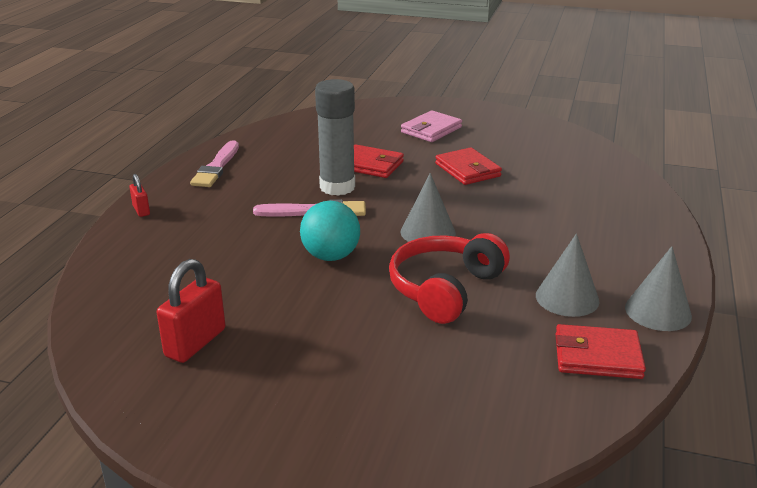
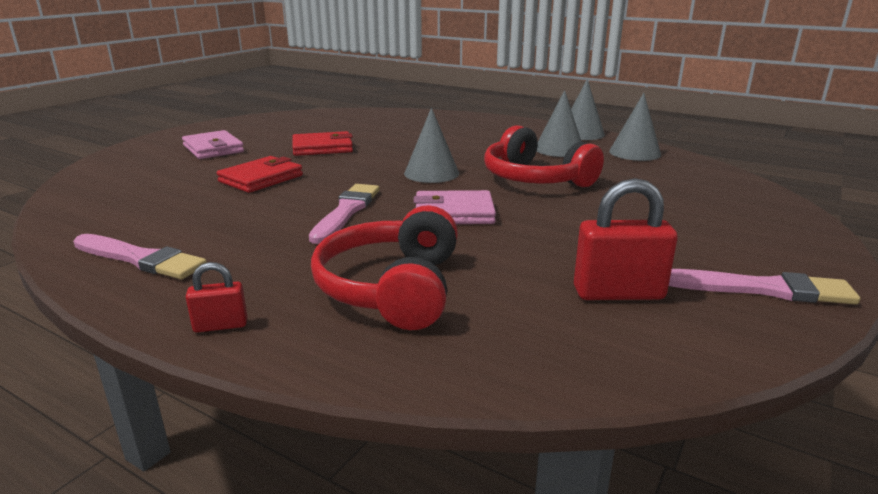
camera: 75 degrees left, 5 degrees down
(191, 251) = (392, 288): none -> red headphones
(195, 343) = (618, 293): red padlock -> red padlock turned 45 degrees counterclockwise
(213, 420) = (762, 289): none -> pink brush
(331, 256) = (454, 213): turquoise ball -> pink wallet
(337, 187) = (297, 197): grey glue stick -> none
(597, 356) = (635, 153): red wallet -> grey cone

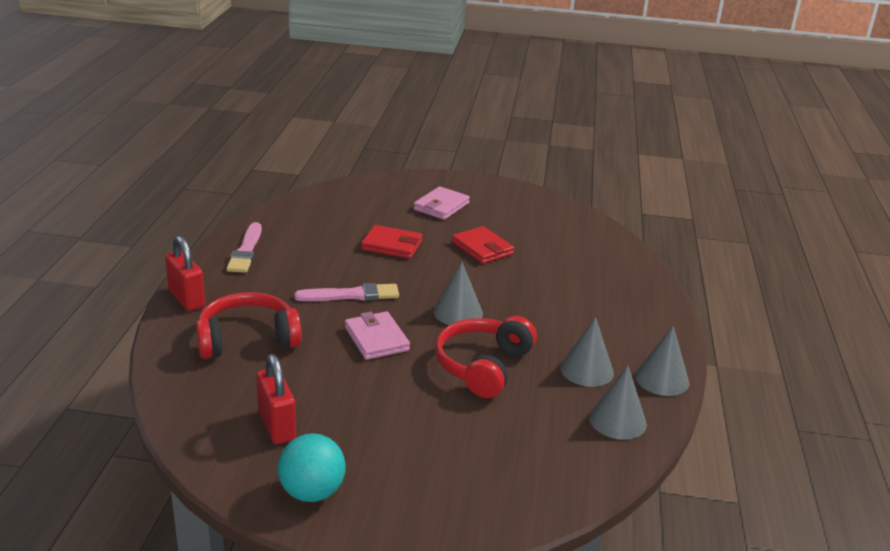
camera: 65 degrees right, 5 degrees up
(220, 325) = (186, 299): red padlock -> red padlock, size x1.86
(762, 289) = (312, 492): pink brush -> turquoise ball

